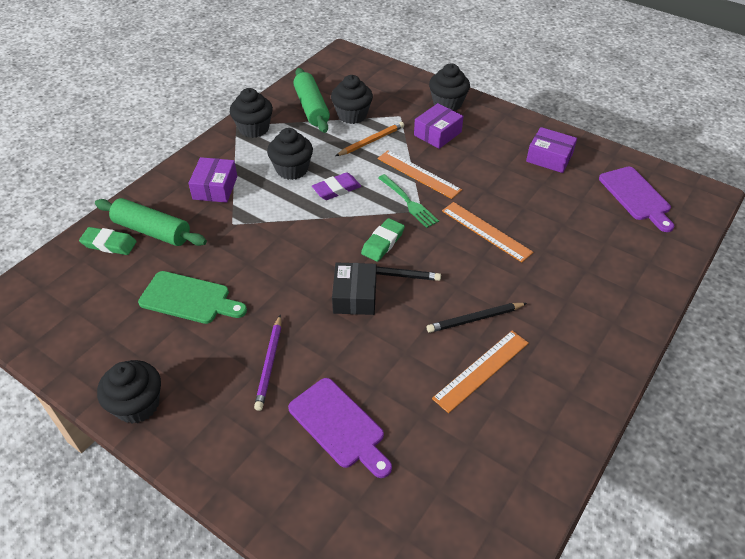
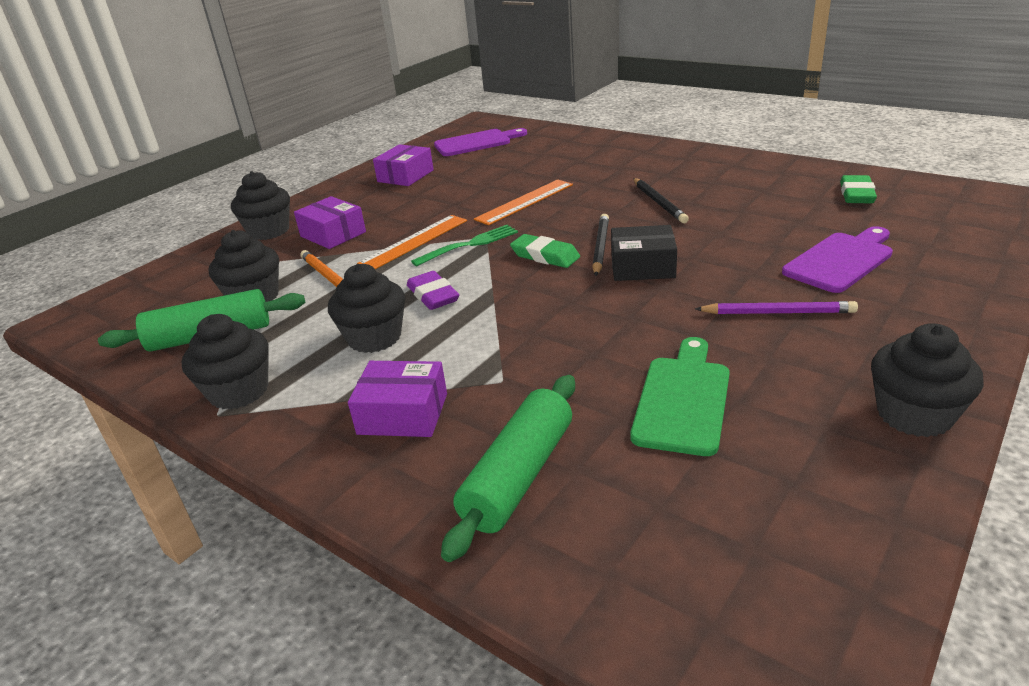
camera: 85 degrees left, 15 degrees down
(109, 244) = (558, 535): green eraser -> green eraser (856, 194)
(481, 370) = (725, 198): orange ruler -> none

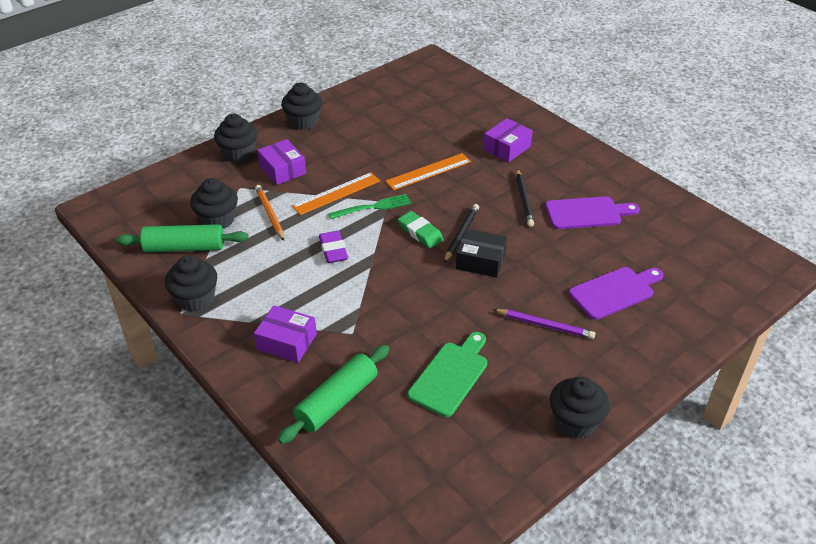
camera: 10 degrees right, 10 degrees up
(374, 338) = (286, 277): black cupcake -> black cupcake (303, 122)
(405, 176) = (352, 116): purple box -> purple box (507, 148)
(476, 143) = (418, 89): purple cutting board -> purple cutting board (587, 213)
(856, 194) = (670, 230): green eraser -> none

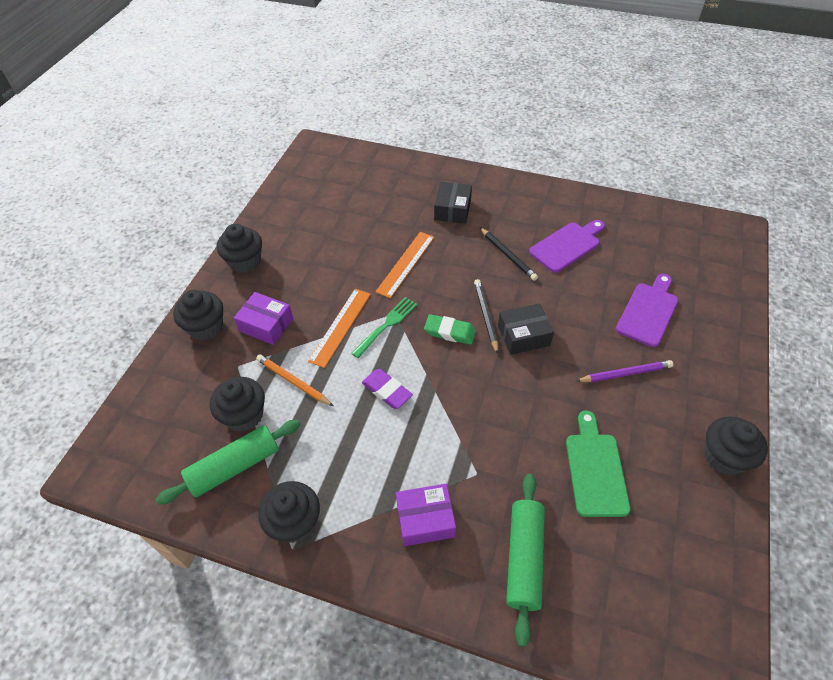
camera: 30 degrees left, 10 degrees up
(507, 148) = (452, 210): purple box -> black box

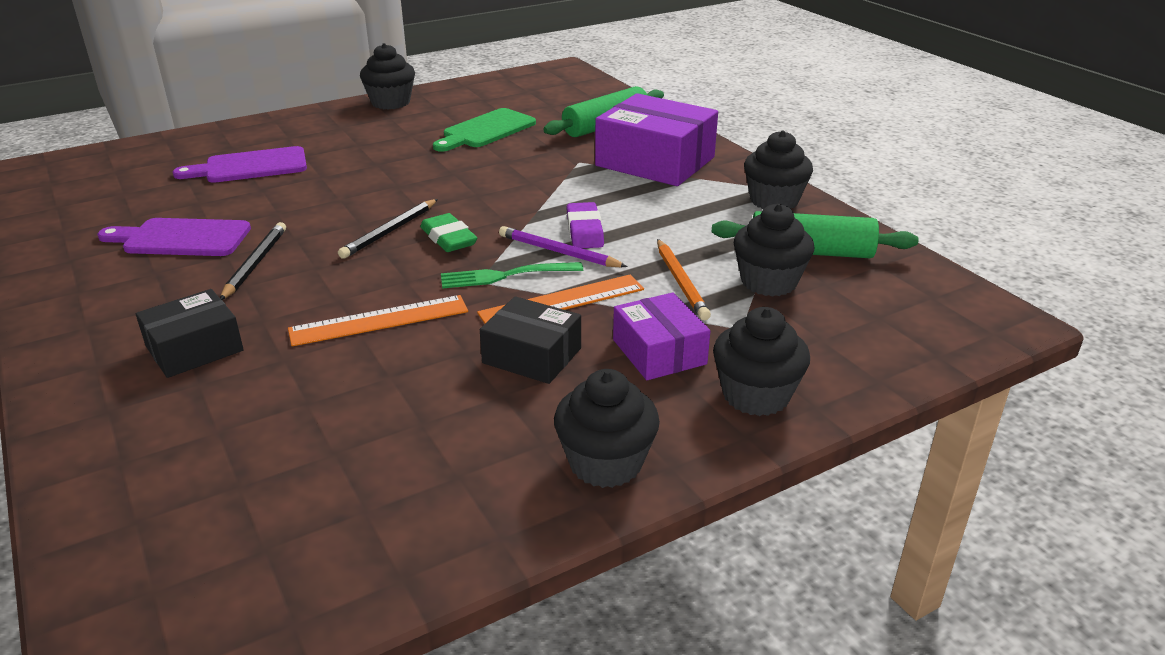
camera: 140 degrees left, 20 degrees down
(425, 519) = (655, 161): purple box -> purple box, size x1.72
(523, 335) = (386, 203): black box -> black box (532, 355)
(625, 373) = (359, 151): purple pencil -> purple pencil (558, 252)

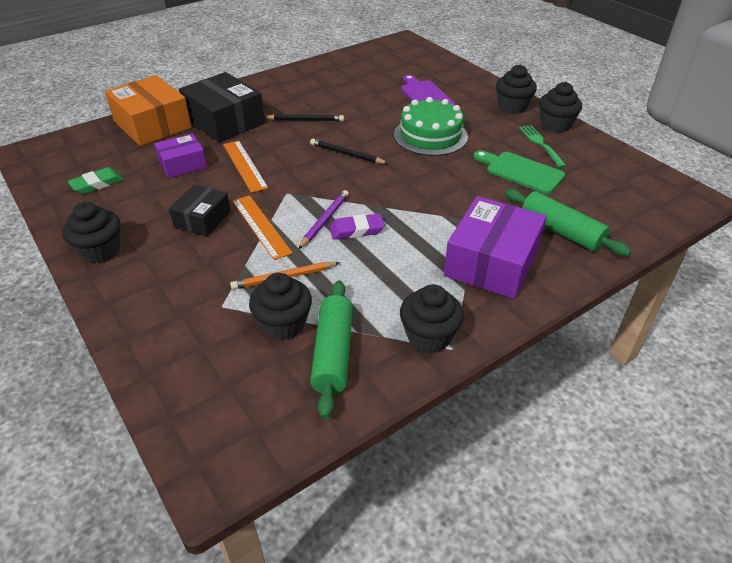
camera: 85 degrees right, 10 degrees up
(136, 449) = (152, 125): none -> orange box
(181, 238) = (332, 95): purple cutting board -> none
(194, 348) = (225, 121): black box -> black box, size x1.72
(371, 171) = (430, 135): none -> green cake
(448, 238) = (340, 176): green eraser -> green eraser (97, 184)
(505, 276) = (293, 202): green fork -> green fork (541, 144)
(659, 352) = (198, 268): purple box -> purple box (183, 164)
(755, 395) = (144, 310): black cupcake -> black cupcake (512, 107)

